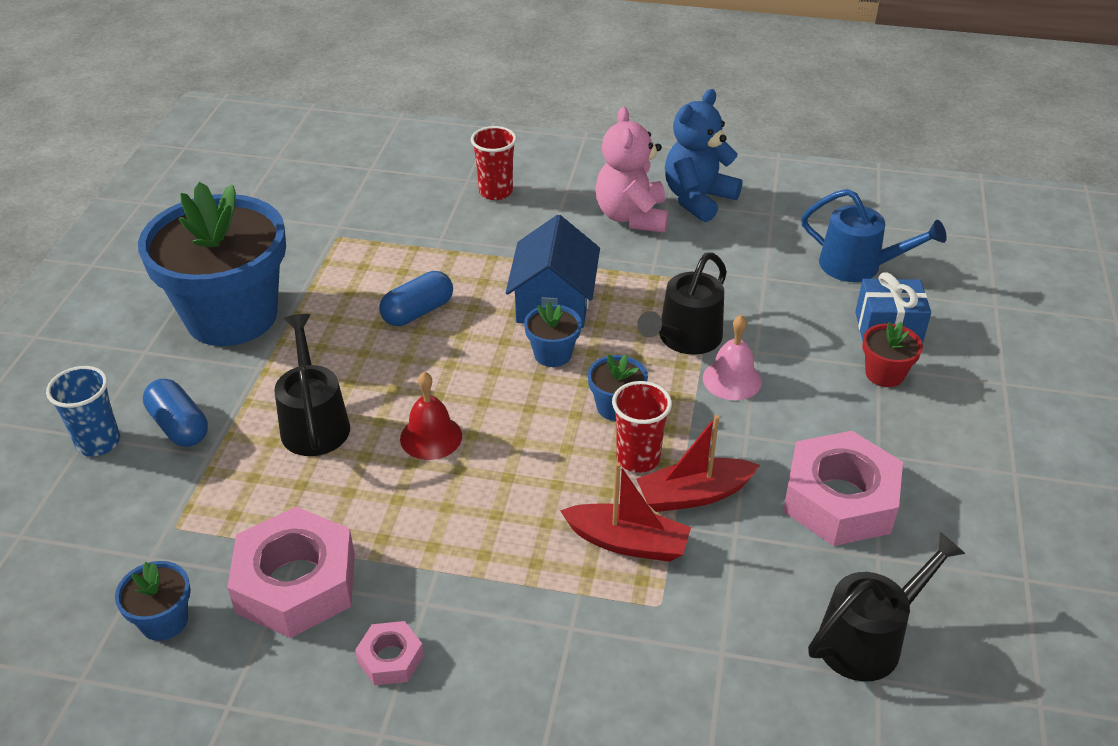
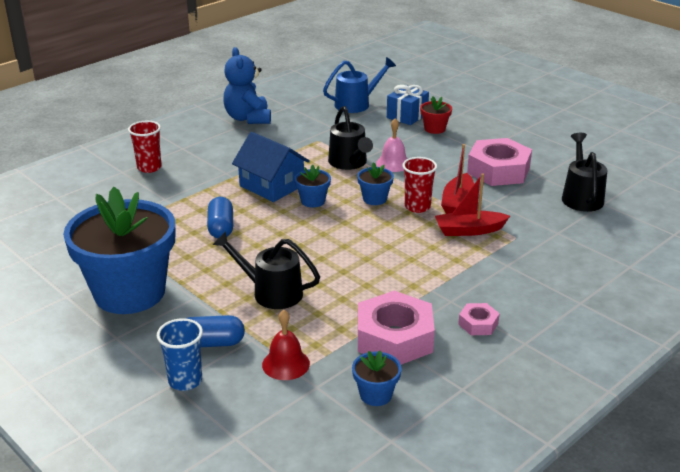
camera: 55 degrees left, 10 degrees down
(431, 437) = (331, 258): red bell -> red bell (286, 364)
(627, 542) = (469, 230): red boat -> red boat turned 150 degrees counterclockwise
(632, 217) = (235, 140): pink teddy bear -> none

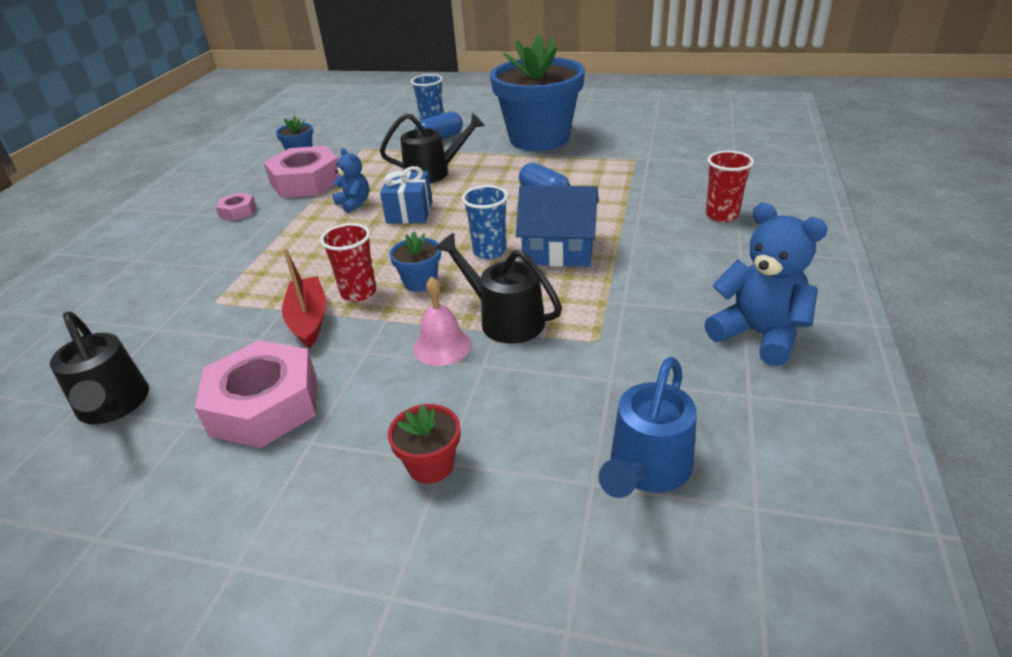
camera: 150 degrees right, 5 degrees up
(286, 364) = (376, 147): red bell -> none
(313, 201) = (489, 251): blue flower pot -> blue cup
(369, 285) = (354, 203): none -> blue teddy bear
(407, 116) = (514, 481): blue gift -> blue gift (409, 212)
(469, 230) = (277, 288): red boat -> none

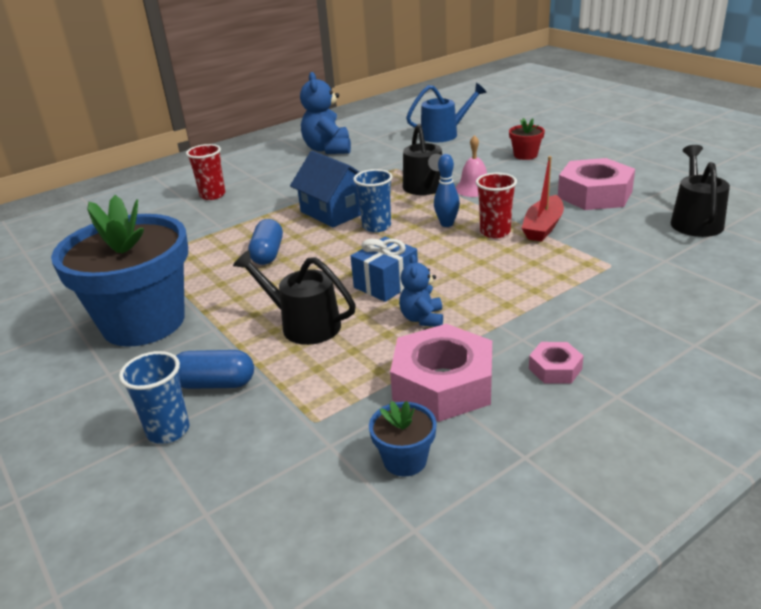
camera: 140 degrees left, 5 degrees down
(420, 282) = (447, 224): blue flower pot -> blue bowling pin

